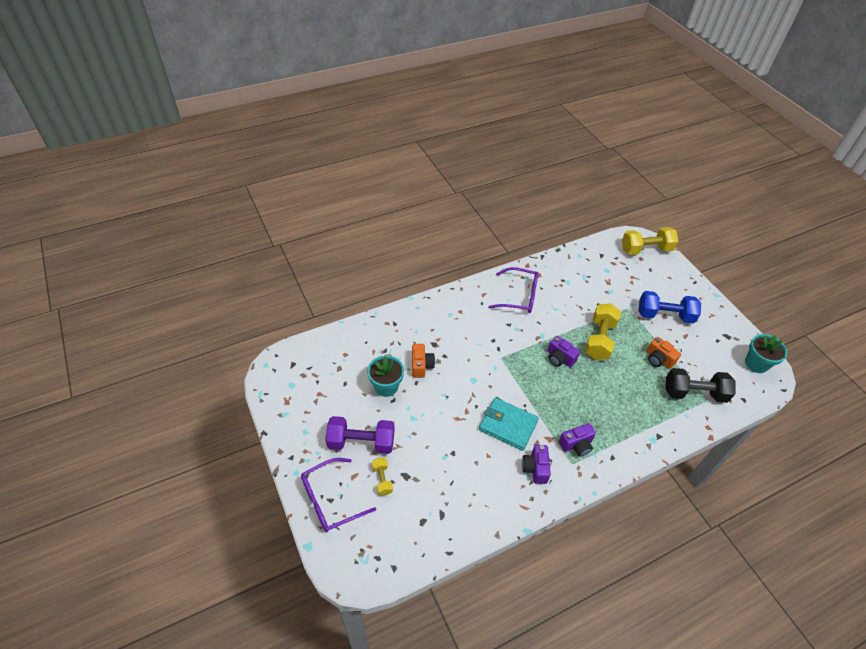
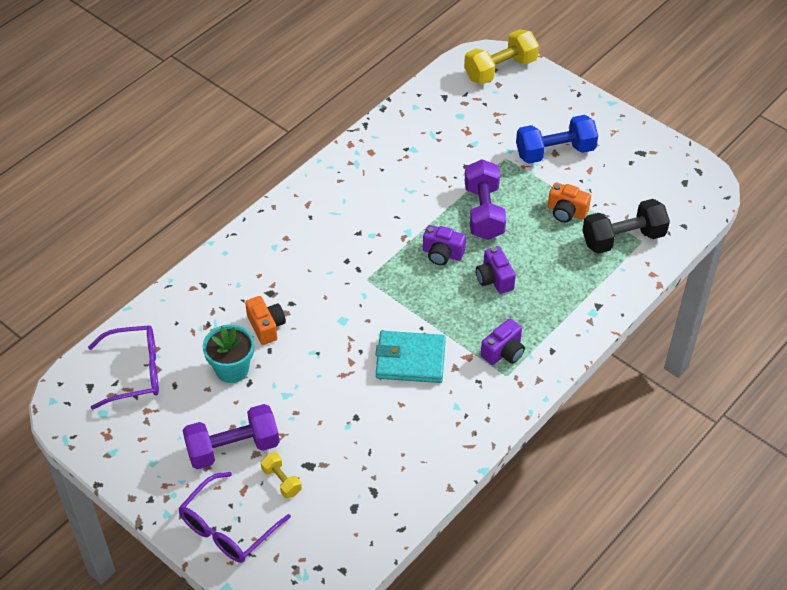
camera: 20 degrees left, 0 degrees up
(519, 296) = (356, 190): purple glasses -> purple glasses (134, 372)
(535, 468) = (464, 397): purple camera -> purple camera (494, 279)
(599, 339) = (483, 212): yellow dumbbell -> purple dumbbell
(756, 363) = (685, 176): turquoise flower pot -> none

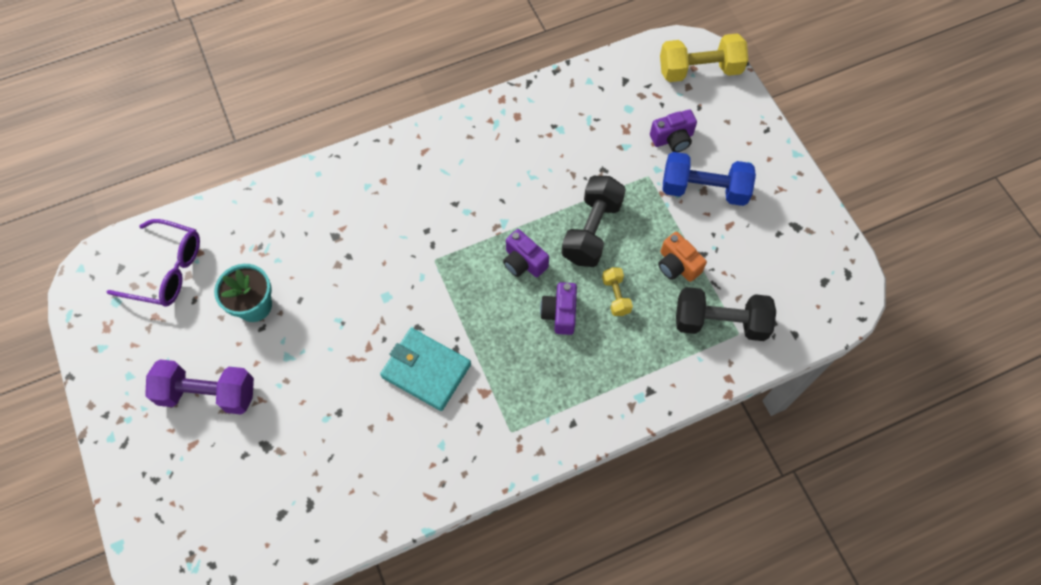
camera: 25 degrees right, 15 degrees up
(228, 528) = (155, 480): purple glasses -> none
(266, 326) = (311, 272): orange camera -> none
(281, 481) = (231, 451): yellow dumbbell -> yellow dumbbell (616, 296)
(483, 212) = (592, 230): purple dumbbell -> black dumbbell
(503, 352) = (523, 403): purple camera -> purple camera (672, 139)

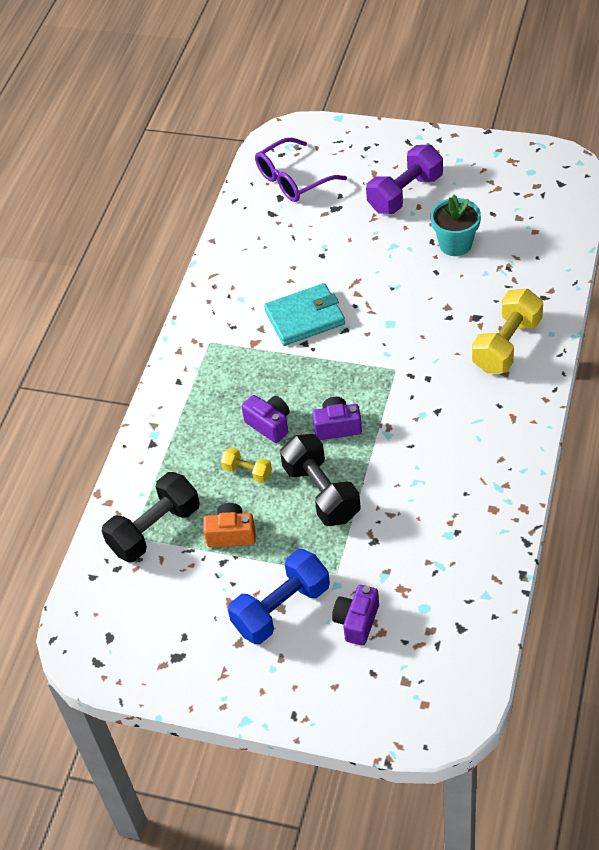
camera: 135 degrees right, 15 degrees down
(166, 270) = (534, 207): purple glasses -> purple glasses (293, 180)
(699, 70) = (416, 708): yellow dumbbell -> yellow dumbbell (507, 345)

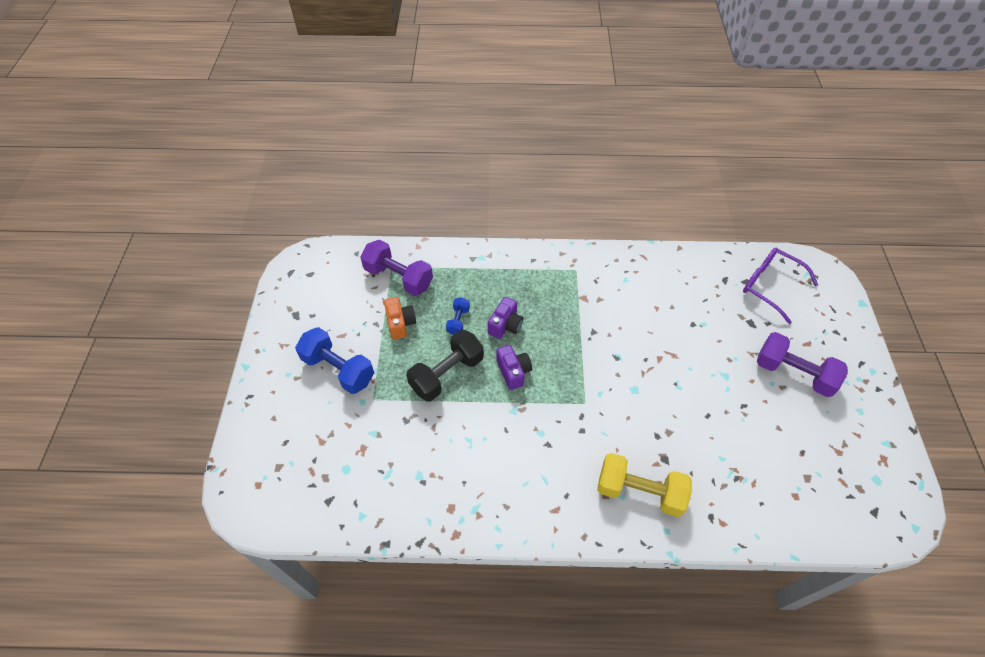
camera: 70 degrees right, 5 degrees up
(155, 529) = (398, 278): black dumbbell -> purple dumbbell
(247, 471) = (458, 321): yellow dumbbell -> blue dumbbell
(305, 318) = (620, 326): turquoise wallet -> none
(357, 622) = (330, 422): purple camera -> none
(455, 244) = (748, 426): turquoise flower pot -> none

